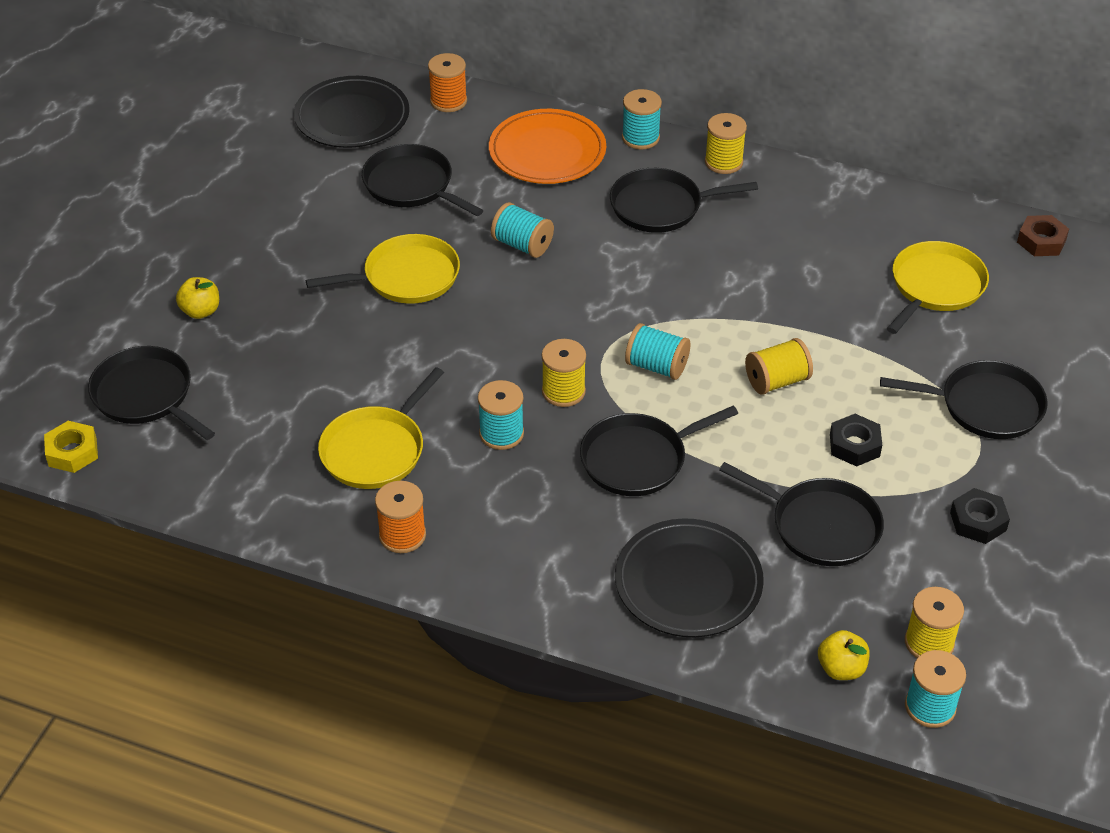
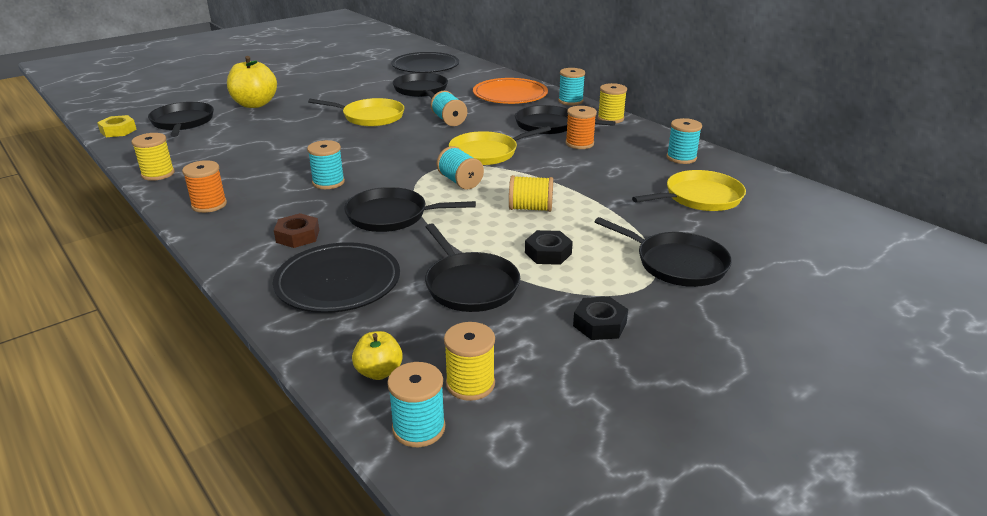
camera: 30 degrees right, 15 degrees down
(201, 311) = (255, 104): yellow apple -> yellow apple, size x1.86
(376, 450) = (253, 169): yellow pan -> yellow pan (487, 153)
(448, 101) = (481, 71): orange spool -> orange spool (579, 144)
(563, 391) = (389, 176): yellow spool -> yellow spool (158, 174)
(865, 217) = (681, 158): none -> turquoise spool
(1041, 241) = (809, 197): brown nut -> brown nut (297, 236)

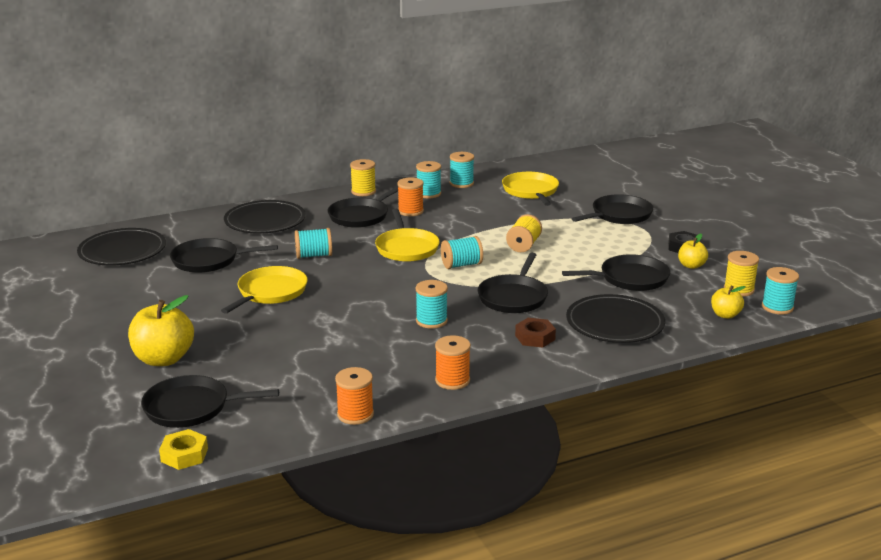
camera: 75 degrees left, 5 degrees down
(158, 174) = (355, 414): yellow spool -> orange spool
(510, 95) = (265, 221): orange plate -> black plate
(537, 334) = (691, 266): none -> yellow apple
(548, 253) = (594, 249): black nut -> none
(570, 101) = (306, 199): turquoise spool -> turquoise spool (428, 194)

